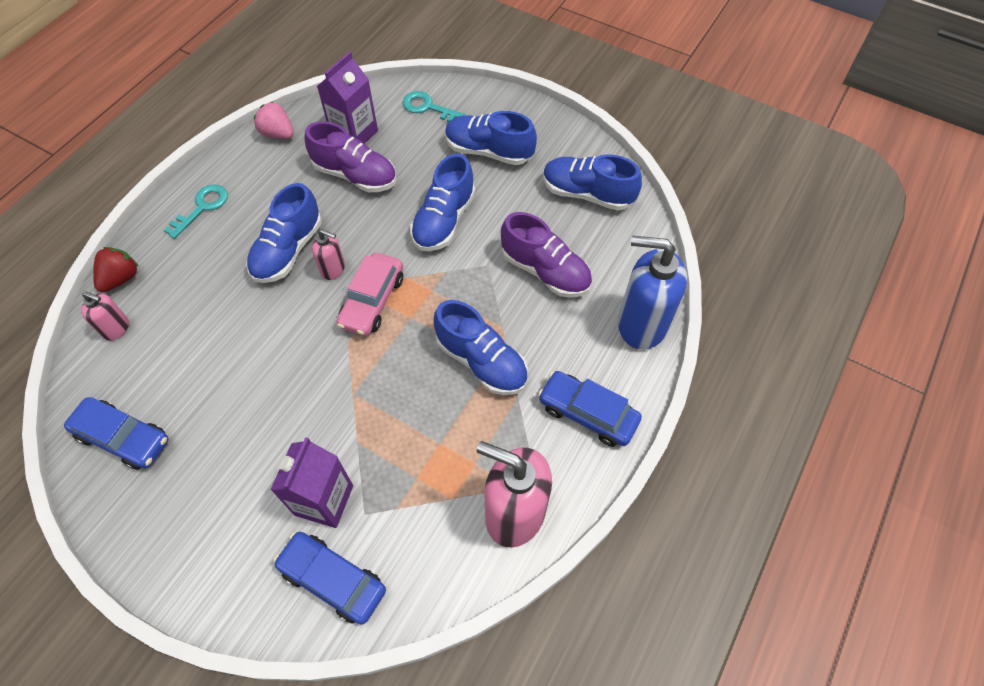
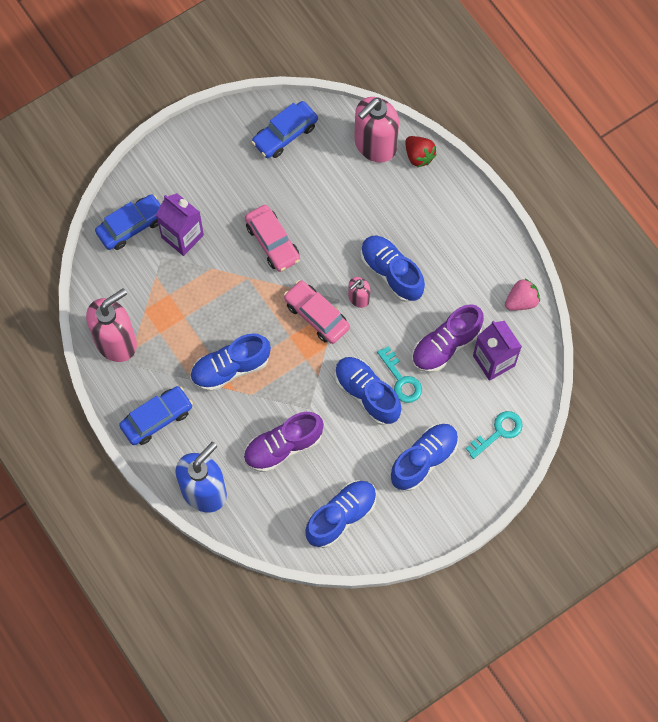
camera: 115 degrees right, 10 degrees up
(116, 328) = (375, 145): pink soap dispenser -> pink soap dispenser, size x2.03
(202, 207) = (464, 224): turquoise key -> turquoise key (401, 380)
(293, 386) = (272, 242): none -> pink car

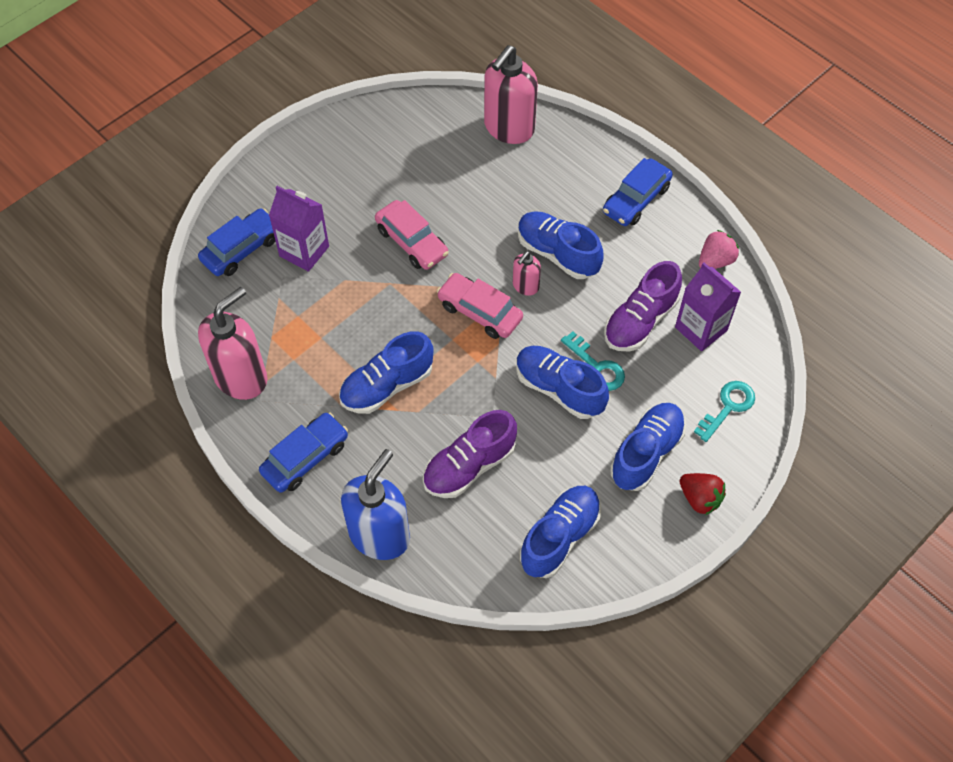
camera: 10 degrees left, 10 degrees down
(285, 134) = (404, 131): blue car -> blue car (636, 199)
(419, 156) = (560, 132): red strawberry -> red strawberry (700, 498)

